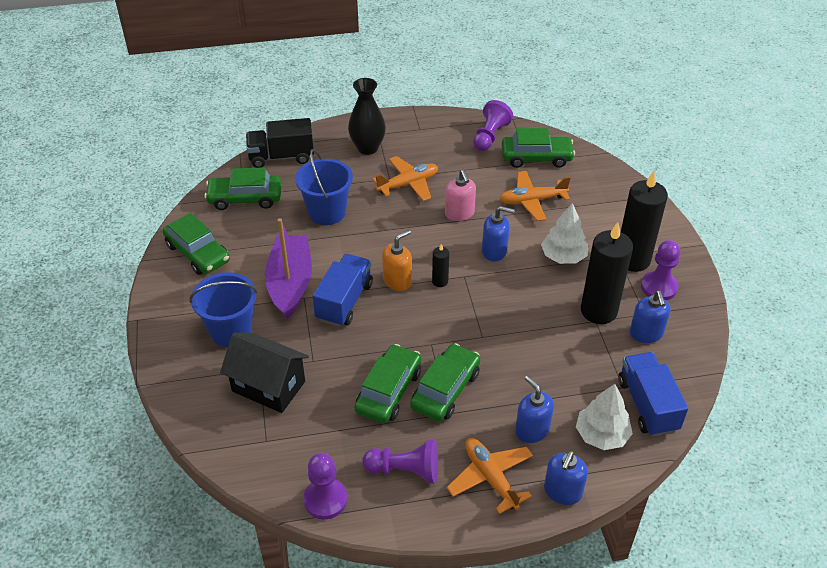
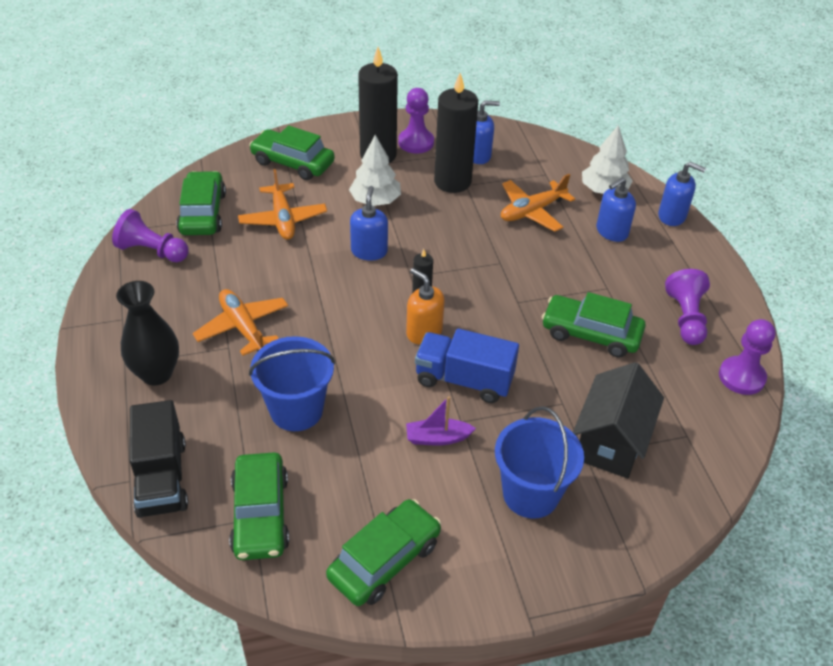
camera: 95 degrees left, 0 degrees up
(290, 283) = (437, 438): purple boat -> purple boat, size x0.48
(445, 390) = (578, 290): green car -> green car (292, 163)
(459, 213) = (303, 279): pink soap dispenser -> none
(490, 478) = (673, 259): orange plane -> orange plane (532, 211)
(647, 405) = (563, 162): blue truck -> none

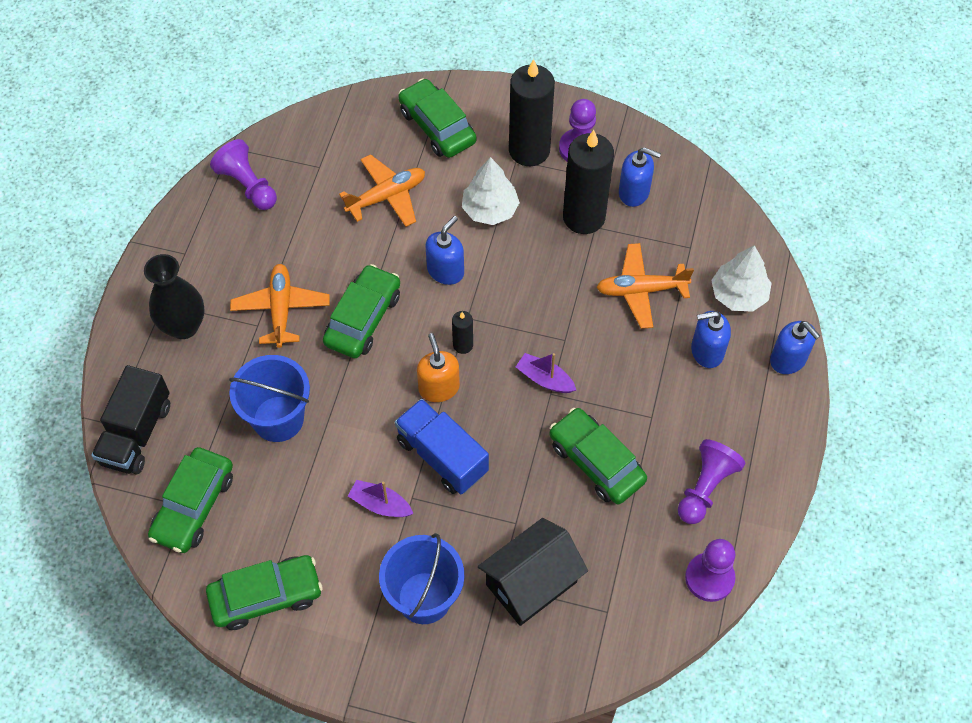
camera: 30 degrees right, 15 degrees up
(202, 213) = (316, 157): green car -> green car (363, 318)
(283, 219) = (386, 196): orange plane -> orange plane turned 135 degrees counterclockwise
(505, 294) = (545, 379): none -> purple boat

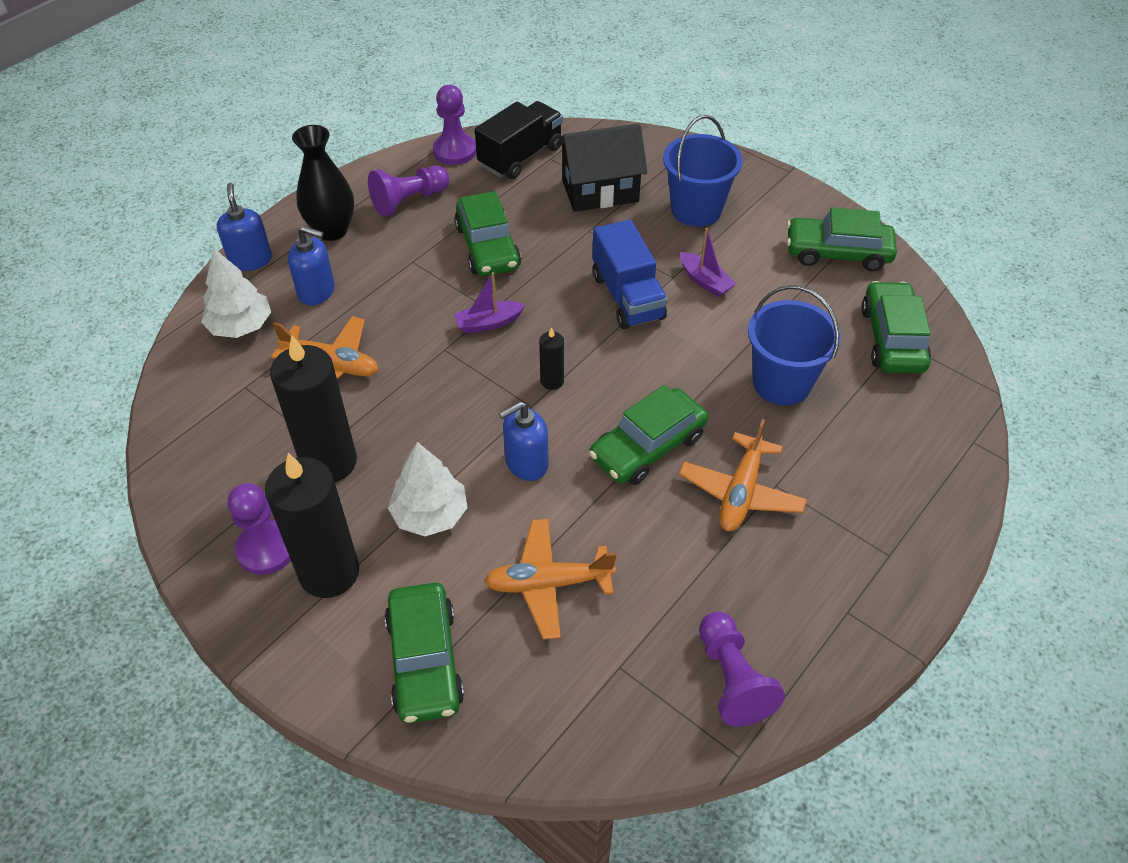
camera: 155 degrees left, 10 degrees down
(136, 433) = (944, 422): black truck -> black truck (521, 157)
(184, 326) = (867, 516): black vase -> black vase (332, 230)
(194, 506) = (892, 338): green car -> green car turned 45 degrees counterclockwise
(439, 388) = (599, 352): orange soap dispenser -> none
(545, 379) = (488, 323): purple boat -> purple boat turned 105 degrees clockwise
(634, 192) = (250, 468): blue soap dispenser -> none

